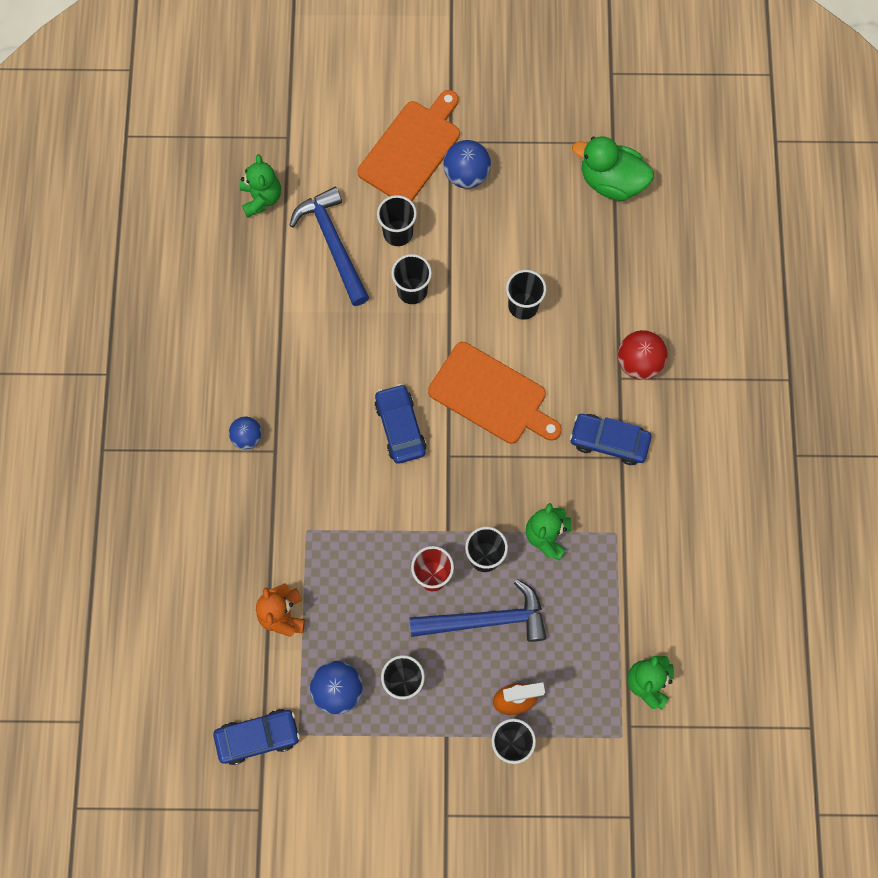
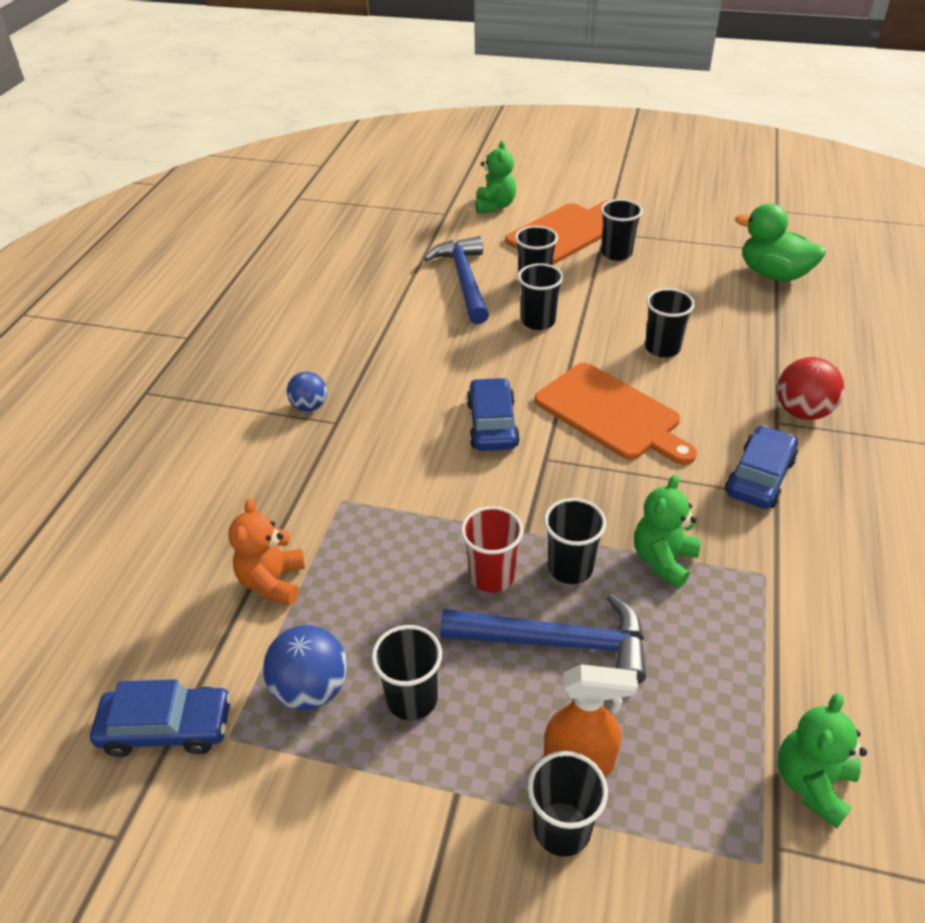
camera: 15 degrees right, 30 degrees down
(261, 198) = (404, 245): green teddy bear -> green teddy bear (495, 206)
(466, 175) = (616, 253): blue ball -> black cup
(609, 441) = (759, 477): blue car -> blue car turned 90 degrees clockwise

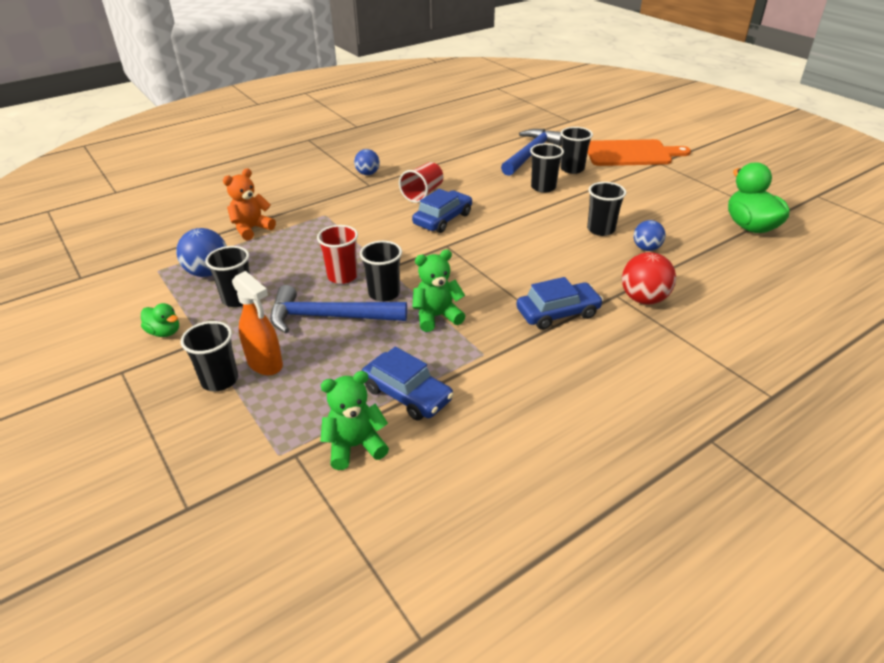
camera: 40 degrees right, 5 degrees down
(167, 728) = (144, 254): blue car -> blue car (407, 394)
(389, 822) = (164, 332): none -> green duck
(420, 400) = (423, 193): none -> red cup
(495, 206) = (607, 127): green teddy bear -> none
(557, 642) = (329, 317): blue hammer -> blue hammer turned 135 degrees clockwise
(611, 413) = (516, 244): orange cutting board -> none
(616, 253) = (649, 175): black cup -> none
(729, 349) = (646, 248): none -> blue ball

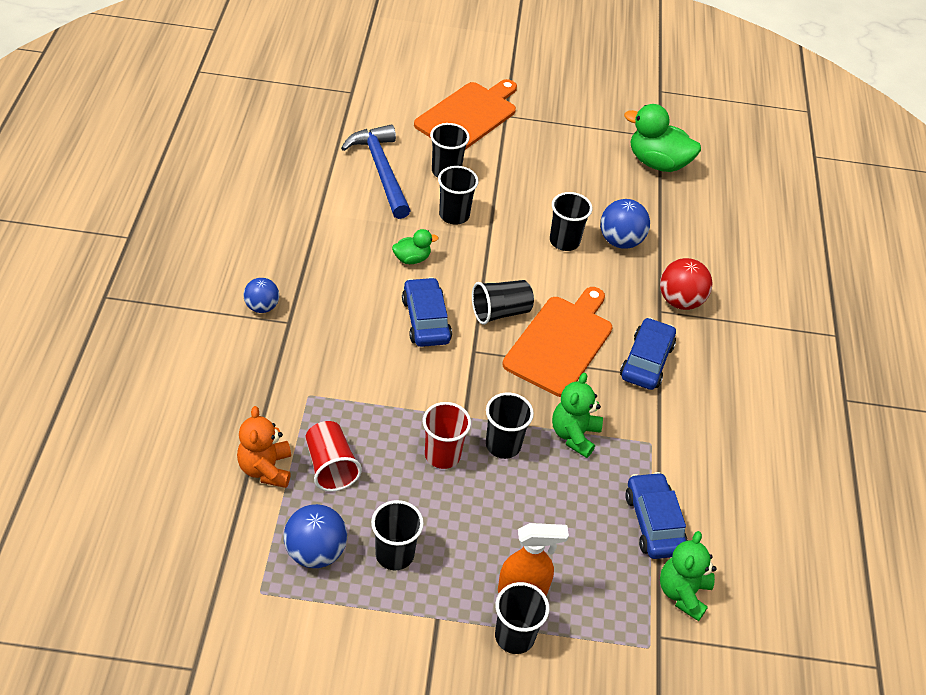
camera: 55 degrees left, 10 degrees up
(164, 332) = (392, 641): green duck -> green duck (412, 259)
(329, 317) = (498, 505): blue hammer -> none
(407, 394) = (654, 523): blue car -> blue car turned 90 degrees counterclockwise
(423, 193) = (359, 298): red cup -> red cup (330, 466)
(495, 238) = (500, 312): none -> black cup
(510, 271) = (560, 342): none -> orange cutting board
(646, 248) = (620, 241): blue ball -> blue ball, size x1.52

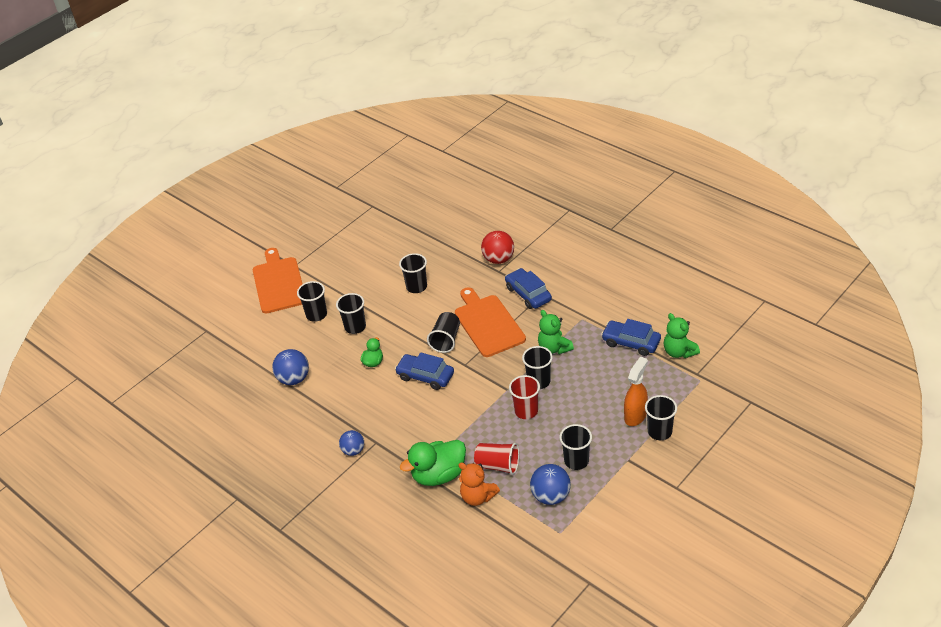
camera: 45 degrees left, 5 degrees down
(381, 170) = (289, 345): blue hammer -> none
(620, 241) = (436, 262): blue ball -> blue ball (294, 379)
(657, 163) = (391, 217): green duck -> green duck (438, 475)

